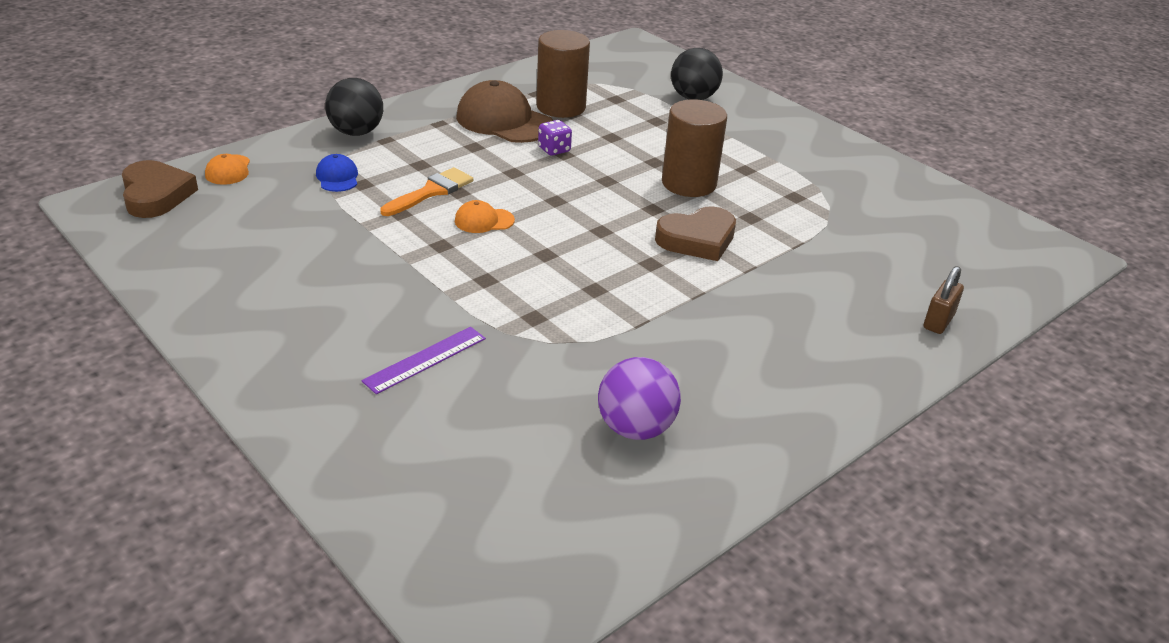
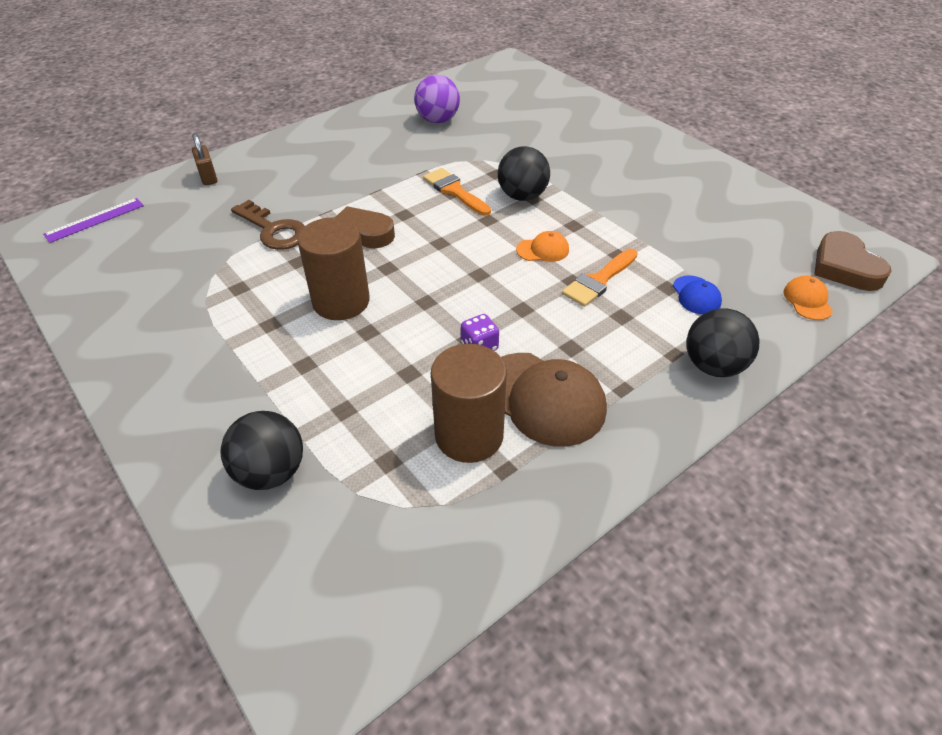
camera: 175 degrees left, 10 degrees up
(425, 359) = (561, 149): purple ruler -> purple ruler (95, 220)
(499, 283) = (522, 196): none -> black ball
(591, 293) = (454, 191): none -> orange brush
(798, 250) = (274, 230): none -> brown key
(938, 322) = (208, 177): brown padlock -> brown padlock turned 60 degrees counterclockwise

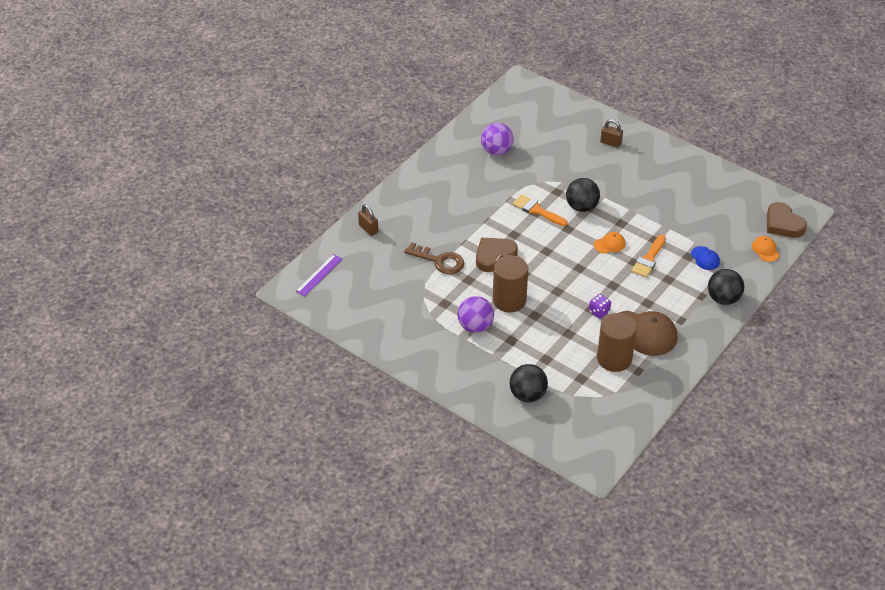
camera: 15 degrees left, 0 degrees up
(261, 331) = (475, 326): none -> purple ball
(597, 132) = (610, 143): none -> brown padlock

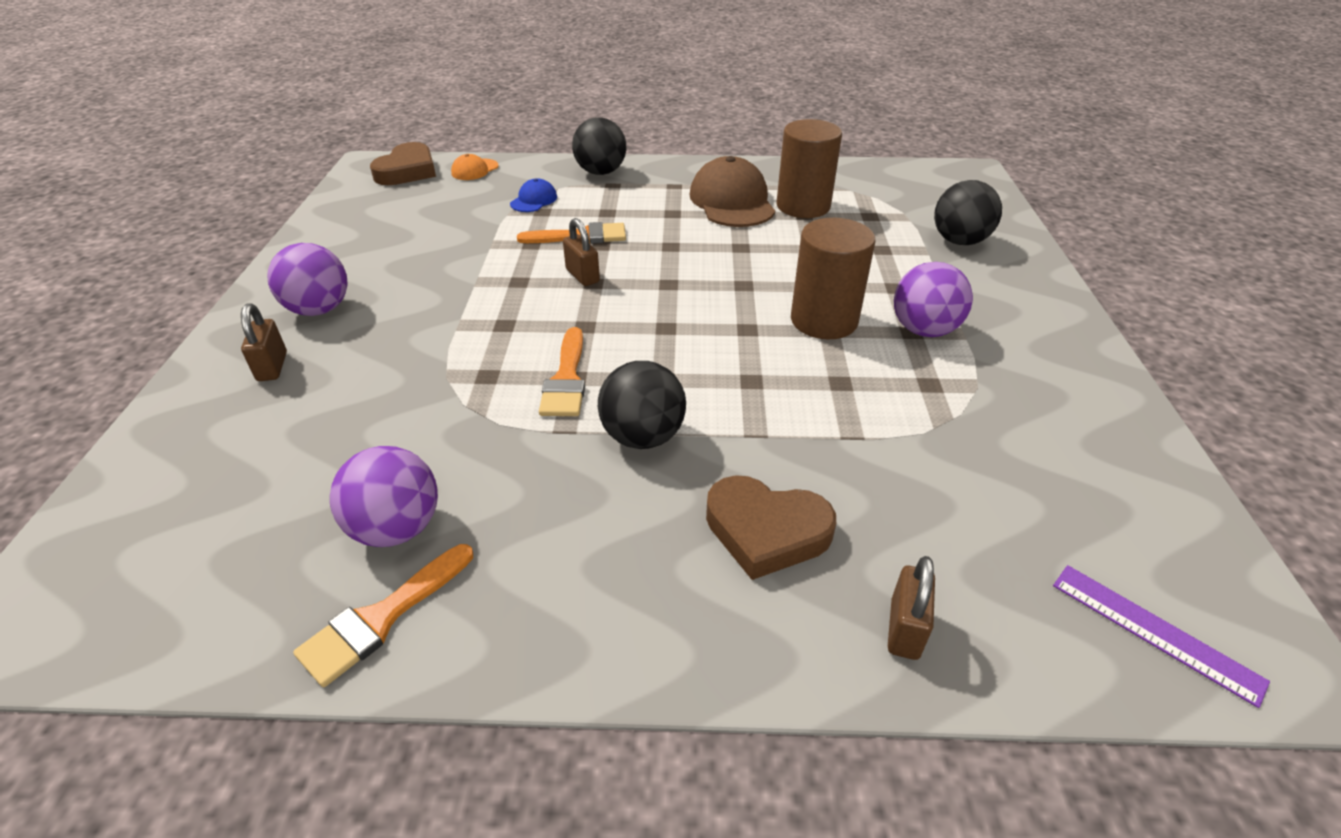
camera: 125 degrees left, 5 degrees down
(319, 275) = (1154, 632): purple ruler -> purple ruler turned 45 degrees clockwise
(439, 261) = (845, 443): brown key -> none
(465, 140) = (381, 618): none -> orange brush
(494, 256) = (746, 378): brown heart -> brown heart (766, 531)
(581, 207) = (509, 333): black ball -> black ball (643, 436)
(599, 312) = (738, 240): purple dice -> none
(609, 244) = (582, 276): orange cap -> brown padlock
(645, 162) = (319, 309): none -> purple ball

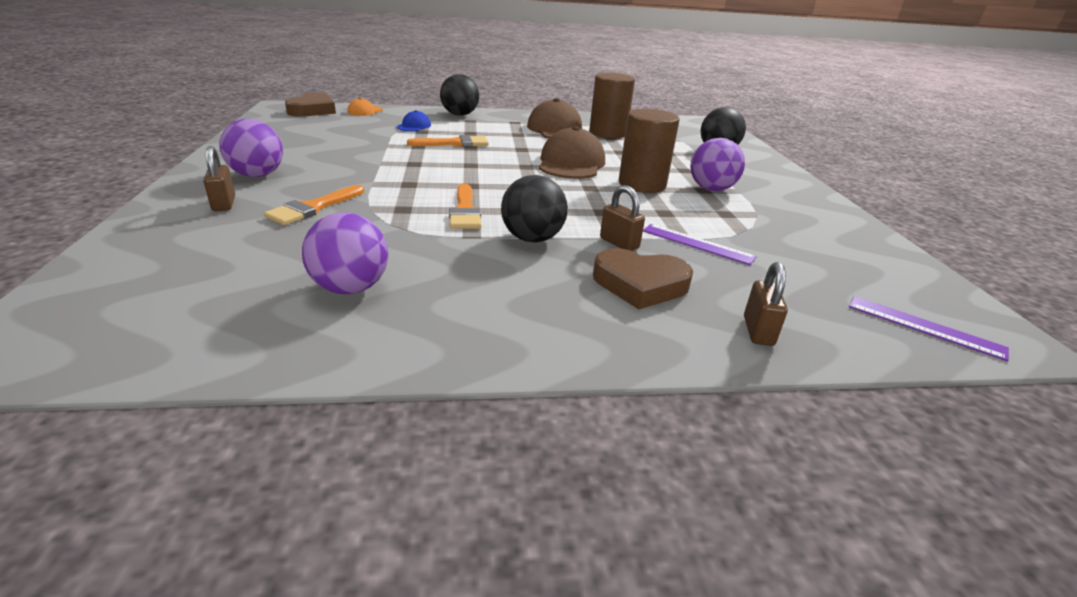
camera: 10 degrees left, 10 degrees down
(381, 618) = (349, 338): orange brush -> orange brush (313, 208)
(582, 276) = (461, 162): brown padlock -> brown padlock (619, 243)
(733, 276) = (571, 163): none -> brown cap
(869, 449) = (697, 244): none -> purple ruler

